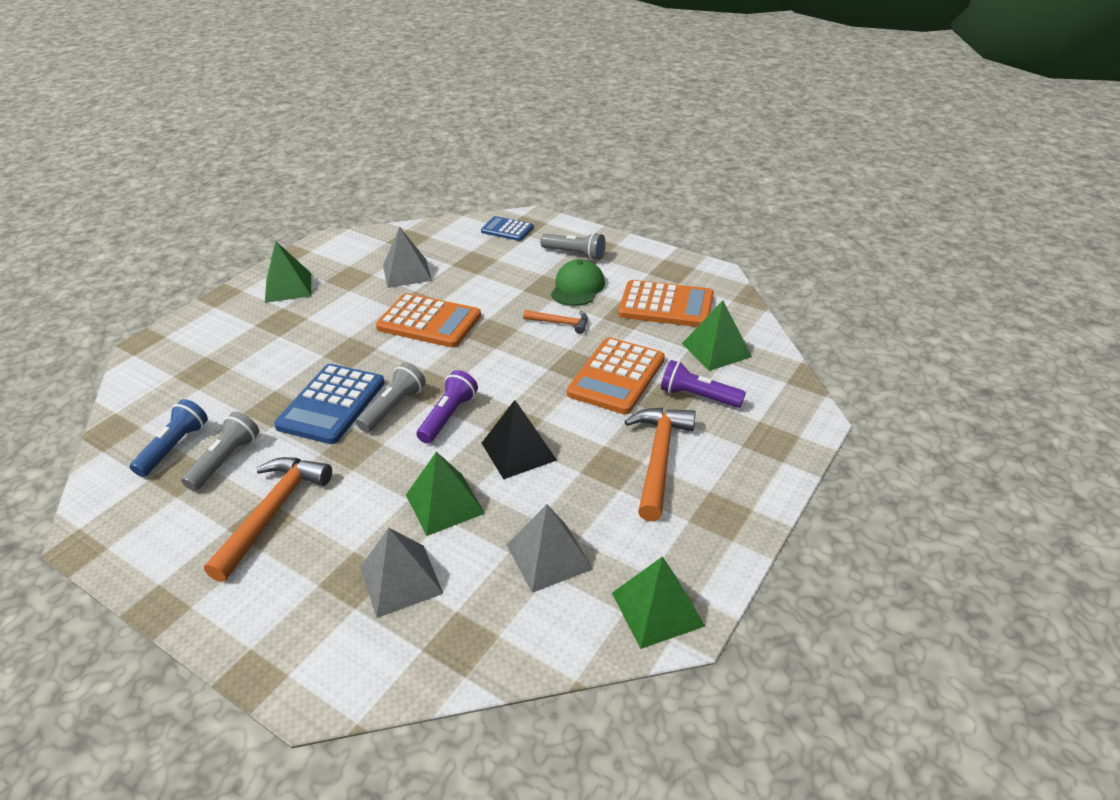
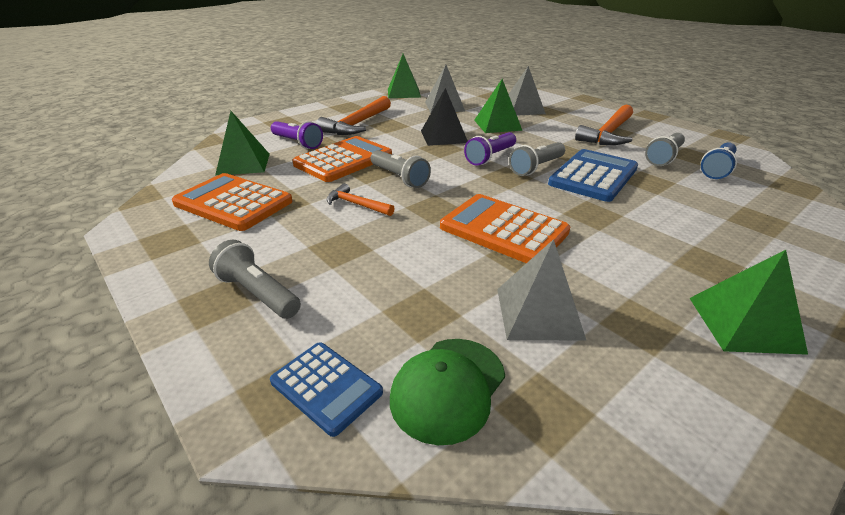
camera: 165 degrees left, 5 degrees down
(540, 362) = (399, 178): none -> grey flashlight
(577, 287) = (303, 240): green cap -> green cap (448, 388)

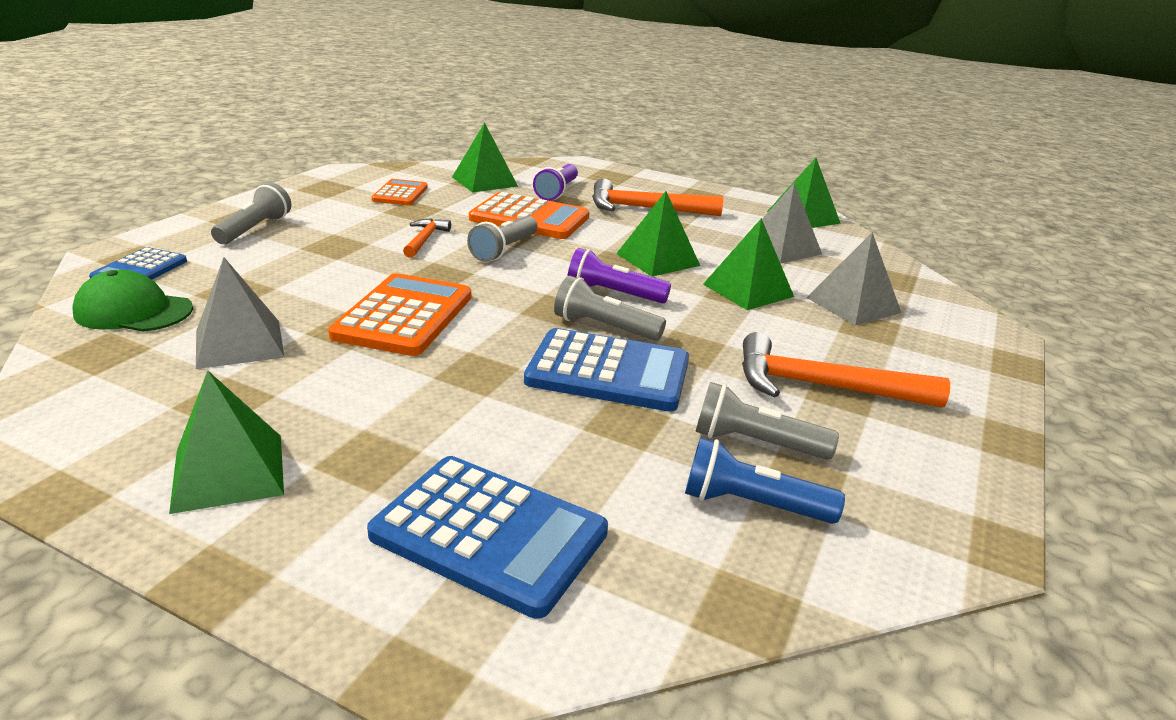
camera: 65 degrees right, 5 degrees down
(233, 203) = (400, 194): orange calculator -> orange calculator, size x0.59
(444, 136) = (658, 259): black pyramid -> green pyramid
(771, 234) = (489, 534): none -> blue calculator

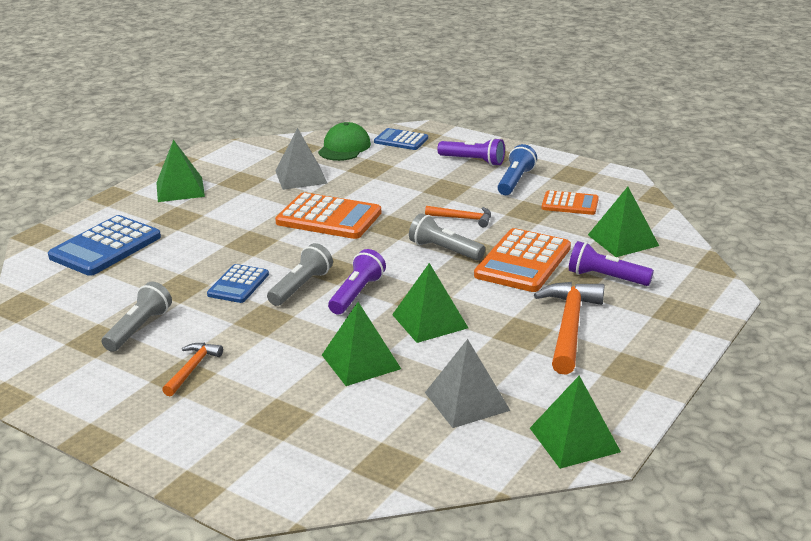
camera: 100 degrees right, 0 degrees up
(255, 229) = (473, 161): grey flashlight -> purple flashlight
(608, 372) = (238, 284): blue calculator -> blue calculator, size x0.59
(752, 504) = (86, 318): blue flashlight -> blue flashlight (515, 181)
(823, 386) = (192, 369): orange hammer -> orange hammer, size x0.55
(853, 305) = (325, 419): grey pyramid -> none

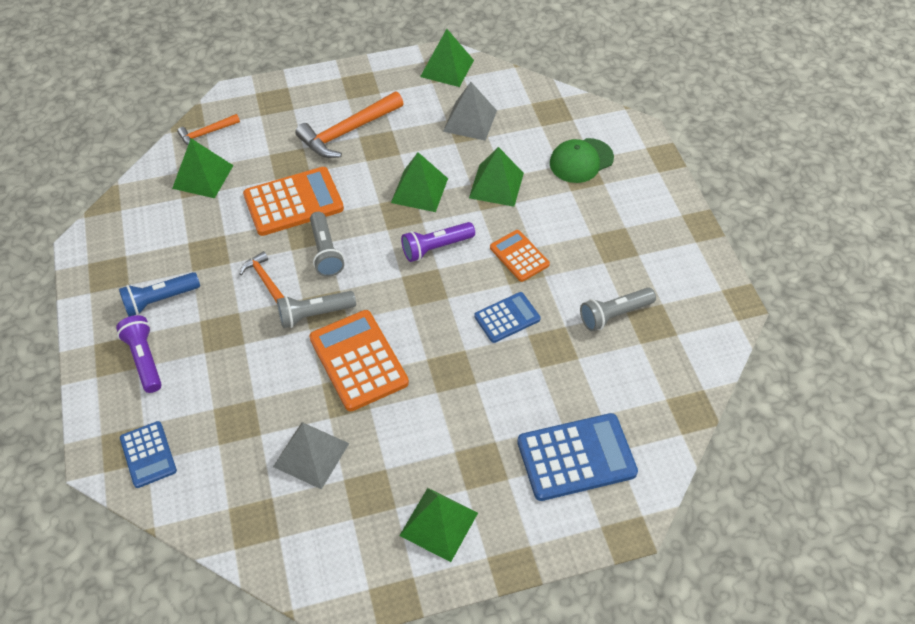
camera: 140 degrees left, 25 degrees up
(192, 369) = (604, 247): orange hammer -> orange hammer (207, 133)
(301, 287) = (465, 282): grey flashlight -> grey flashlight (314, 314)
(344, 147) = (212, 485): green cap -> green cap (581, 161)
(570, 204) = (170, 239): orange calculator -> orange calculator (519, 256)
(606, 277) = (268, 153): purple flashlight -> none

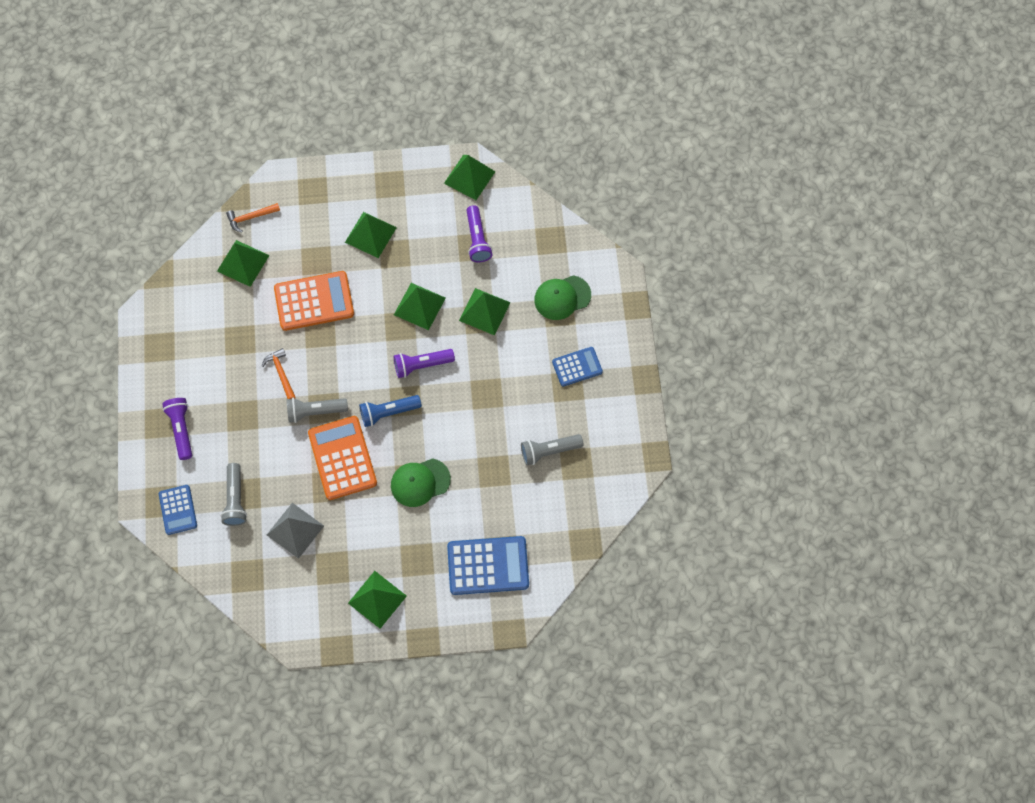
camera: 10 degrees right, 15 degrees up
(160, 300) = (197, 378): blue flashlight -> blue flashlight (388, 412)
(325, 252) = (332, 354): grey flashlight -> grey flashlight (235, 499)
(348, 131) = (370, 234): orange hammer -> green pyramid
(463, 373) = (420, 482): none -> green cap
(470, 121) = (477, 239): grey pyramid -> purple flashlight
(507, 318) = (464, 440): blue calculator -> blue calculator (577, 367)
(519, 256) = (487, 384): orange calculator -> none

